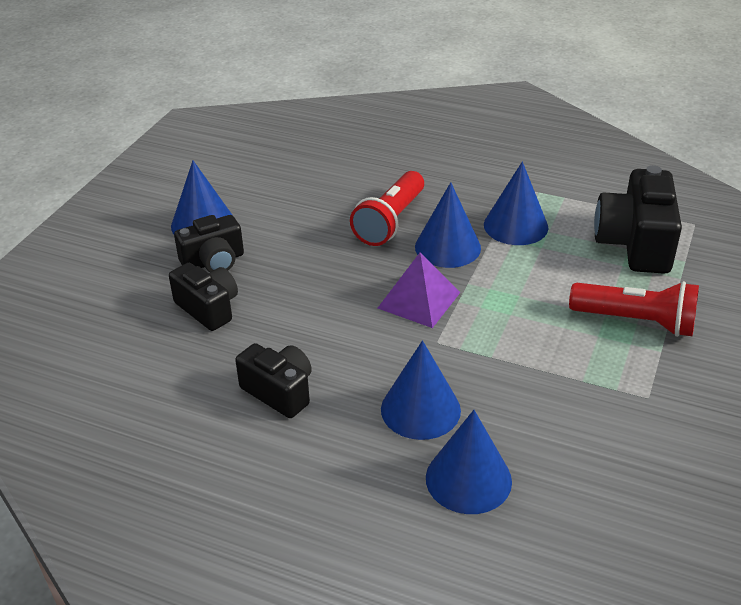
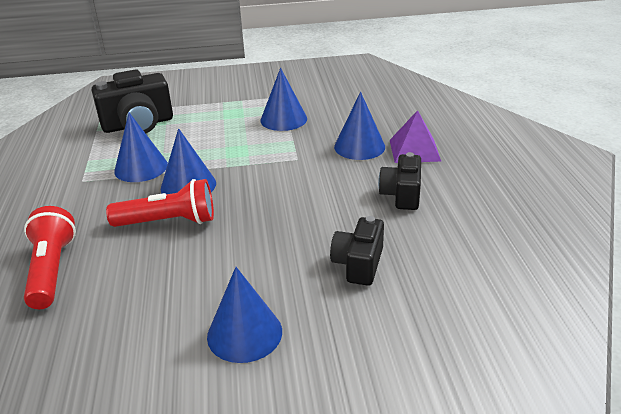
camera: 120 degrees left, 5 degrees down
(214, 261) = (298, 293): black camera -> none
(419, 300) = (261, 177): purple pyramid -> purple pyramid (414, 150)
(468, 479) = (390, 121): blue cone -> blue cone (283, 119)
(636, 321) = (221, 110): red flashlight -> red flashlight (52, 270)

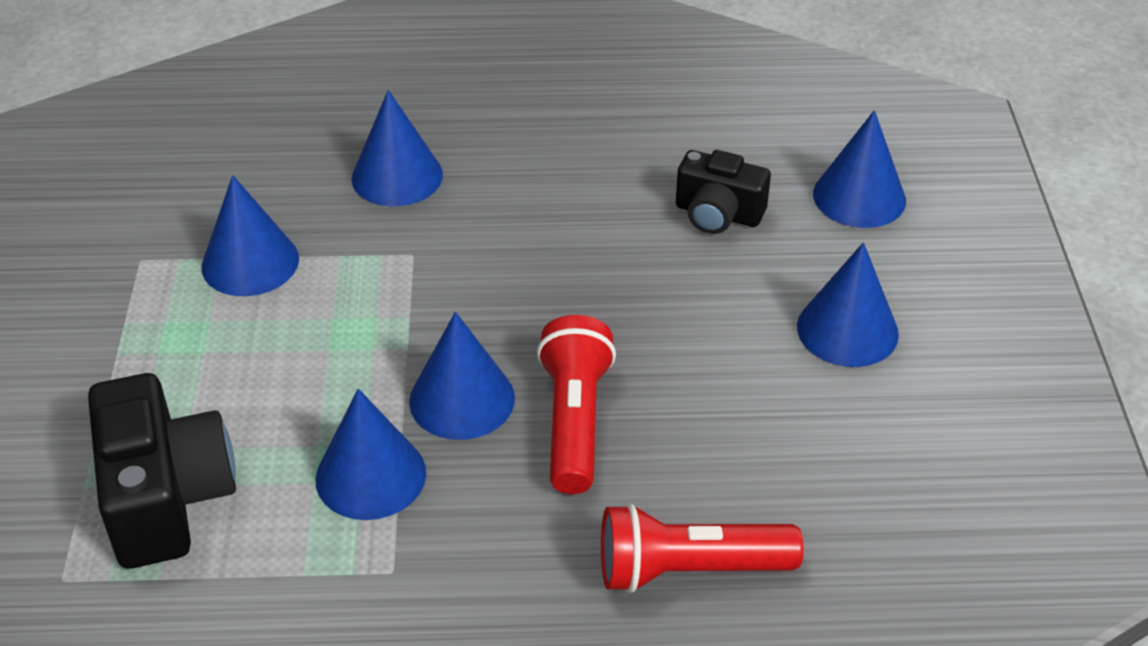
camera: 85 degrees left, 10 degrees up
(400, 338) = (859, 197): none -> blue cone
(401, 195) = (559, 152): black camera -> none
(414, 150) = (432, 119): purple pyramid -> none

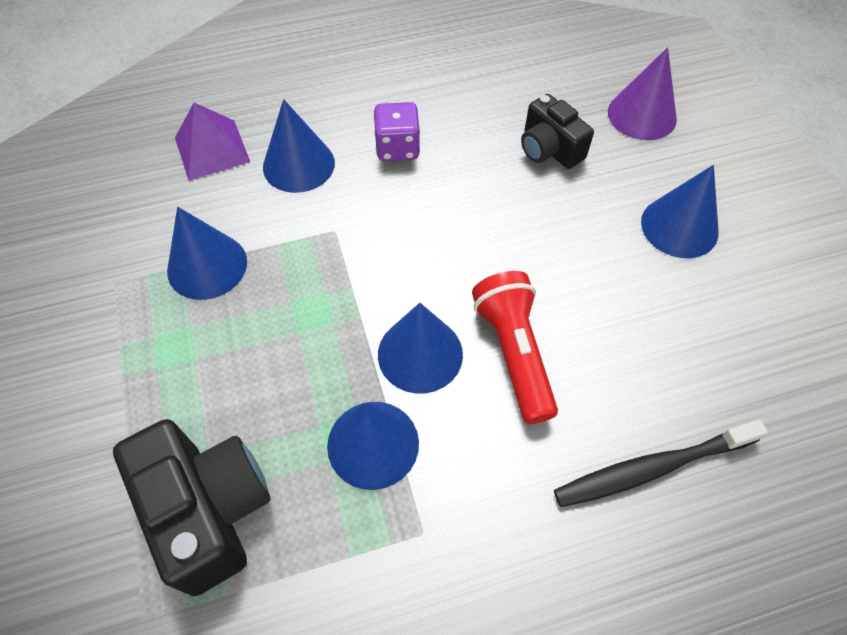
camera: 15 degrees left, 15 degrees up
(300, 142) = (212, 149): none -> purple pyramid
(525, 179) = (397, 148): none -> purple dice
(689, 569) = (652, 468): red flashlight -> black toothbrush
(718, 214) = (549, 149): black camera -> black camera turned 45 degrees clockwise
(859, 197) = (642, 115): blue cone -> purple cone

